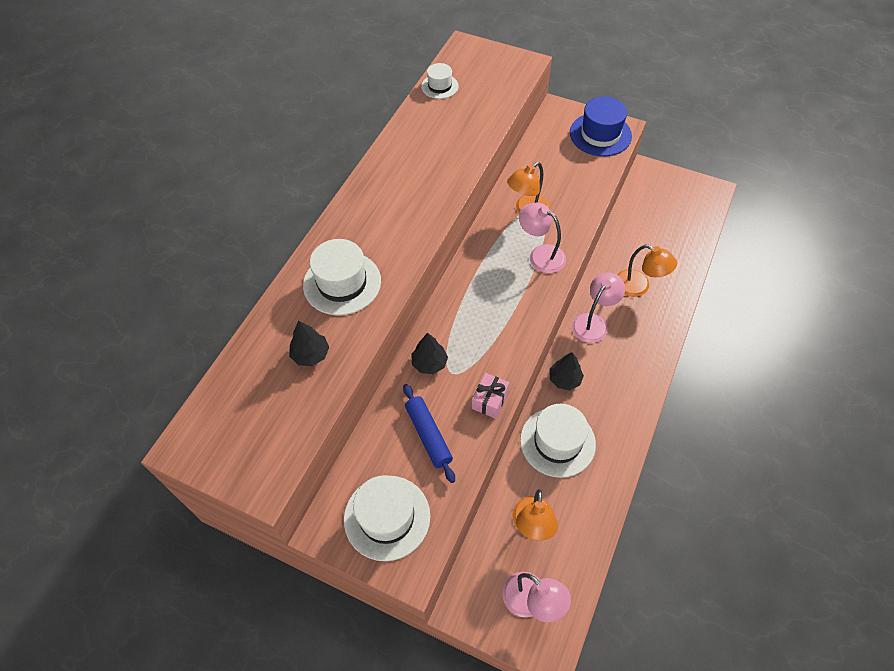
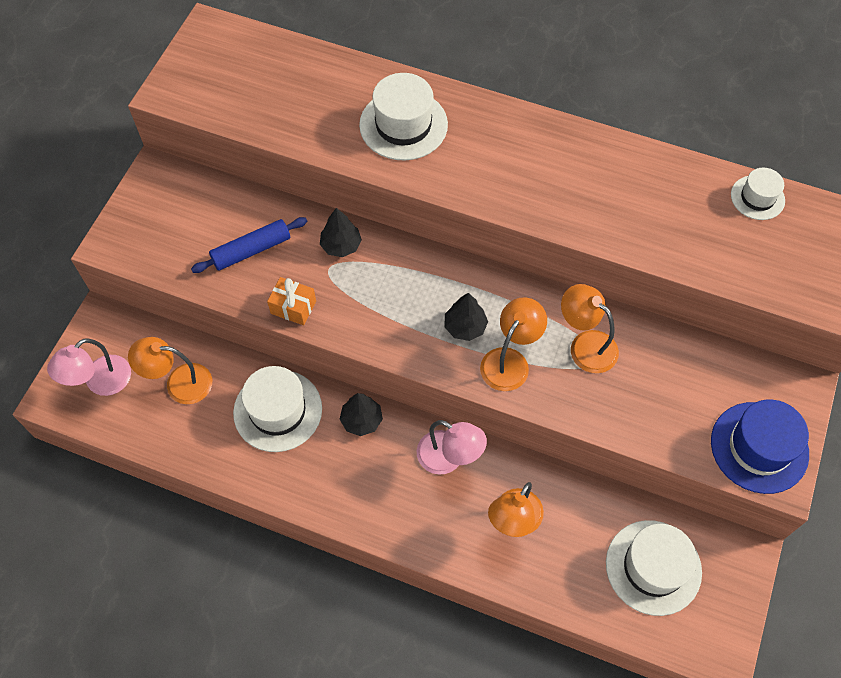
camera: 85 degrees right, 5 degrees up
(311, 354) = (309, 109): black tree -> black tree (465, 327)
(387, 517) = (164, 221): white hat -> white hat (653, 567)
(490, 400) = (293, 307): pink gift -> orange gift
(540, 255) = (510, 361): pink lamp -> orange lamp

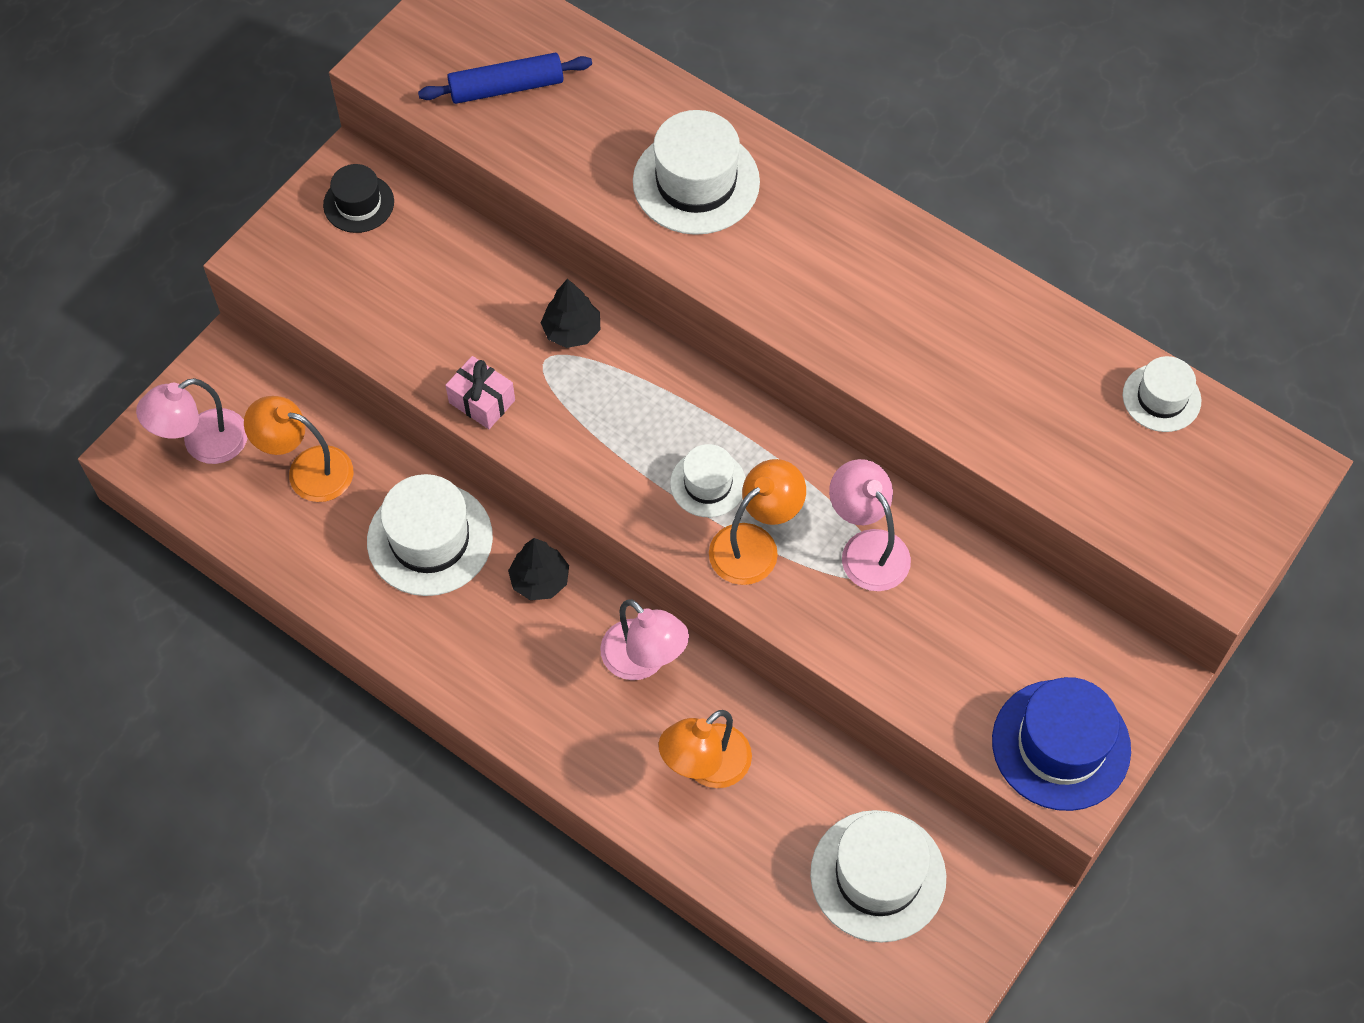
camera: 15 degrees right, 0 degrees up
(169, 193) = (358, 203): none -> black hat
(251, 250) = (447, 309): blue rolling pin -> blue rolling pin (506, 87)
(293, 307) = (482, 401): orange gift -> pink gift
(465, 327) = (708, 483): black tree -> white hat
(585, 345) = (867, 548): orange lamp -> pink lamp

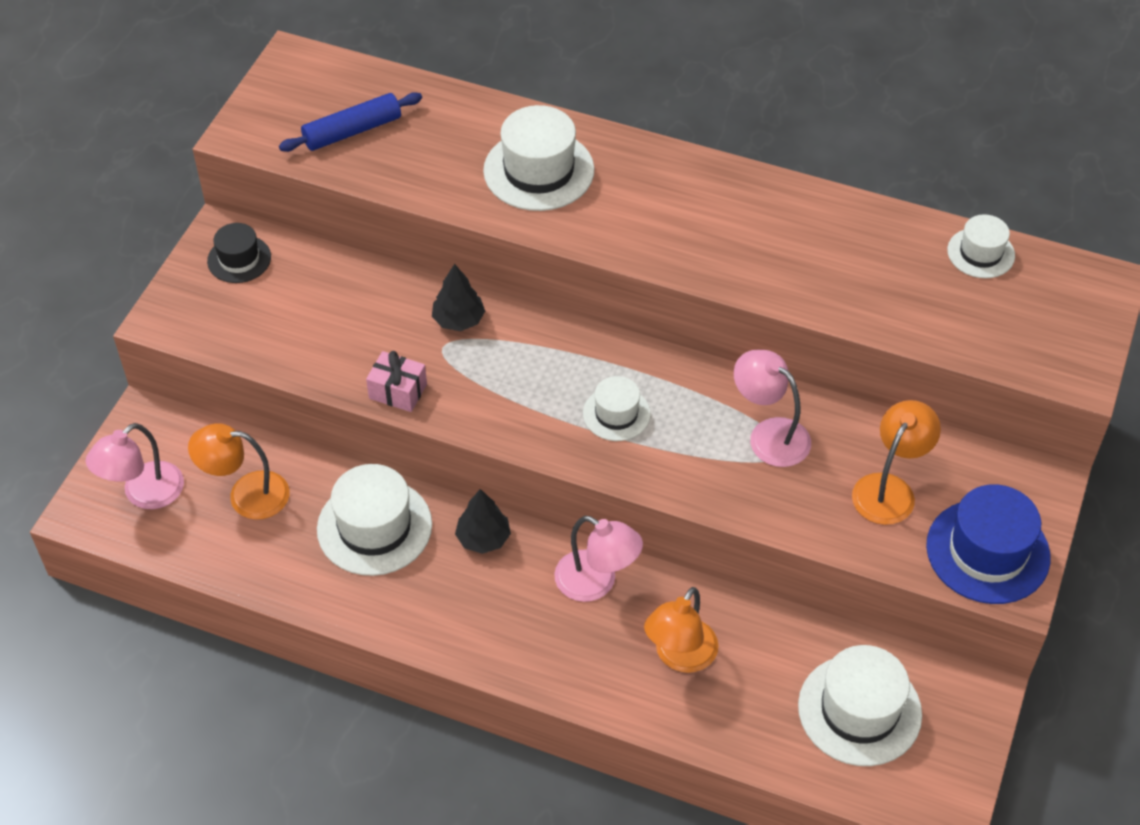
camera: 15 degrees left, 10 degrees down
(754, 544) = (673, 453): orange lamp -> orange lamp (889, 489)

